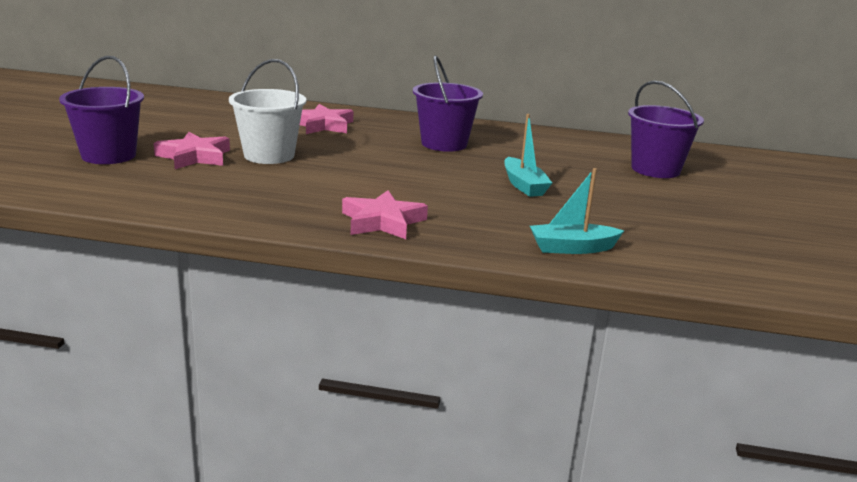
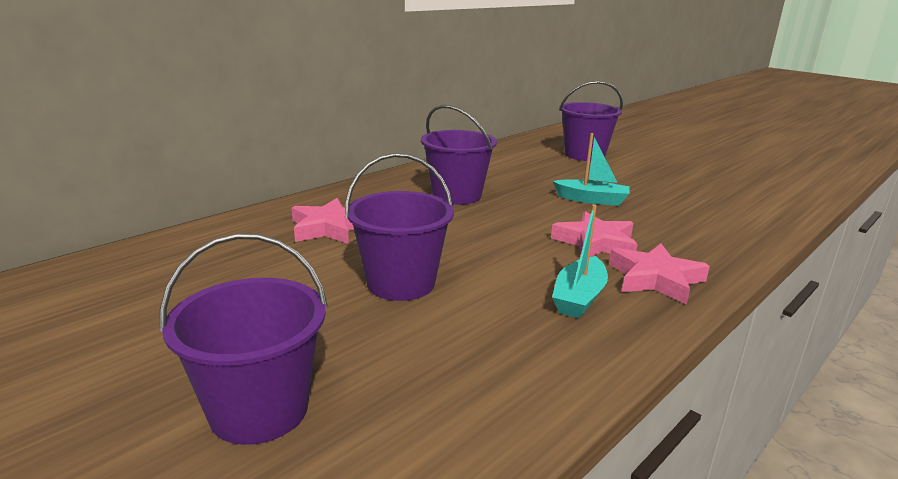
camera: 55 degrees left, 0 degrees up
(194, 157) = (351, 334): pink star -> pink star (595, 243)
(269, 155) = (401, 283): white bucket -> purple bucket
(572, 248) = (741, 225): turquoise boat -> turquoise boat (579, 298)

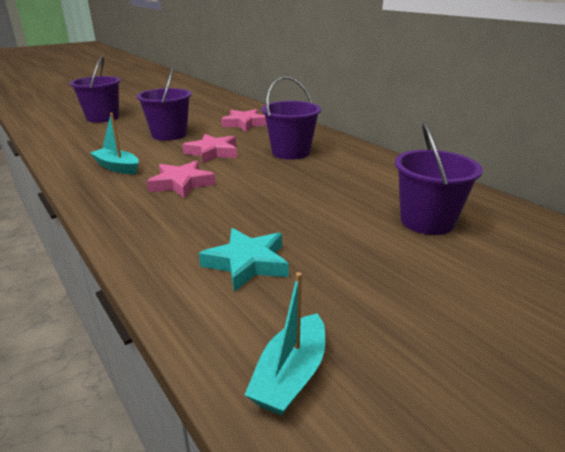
camera: 100 degrees right, 5 degrees up
(592, 200) = (269, 198): turquoise boat -> turquoise boat (290, 375)
(655, 279) = (116, 192): pink star -> pink star (213, 152)
(708, 201) = (247, 263): none -> turquoise star

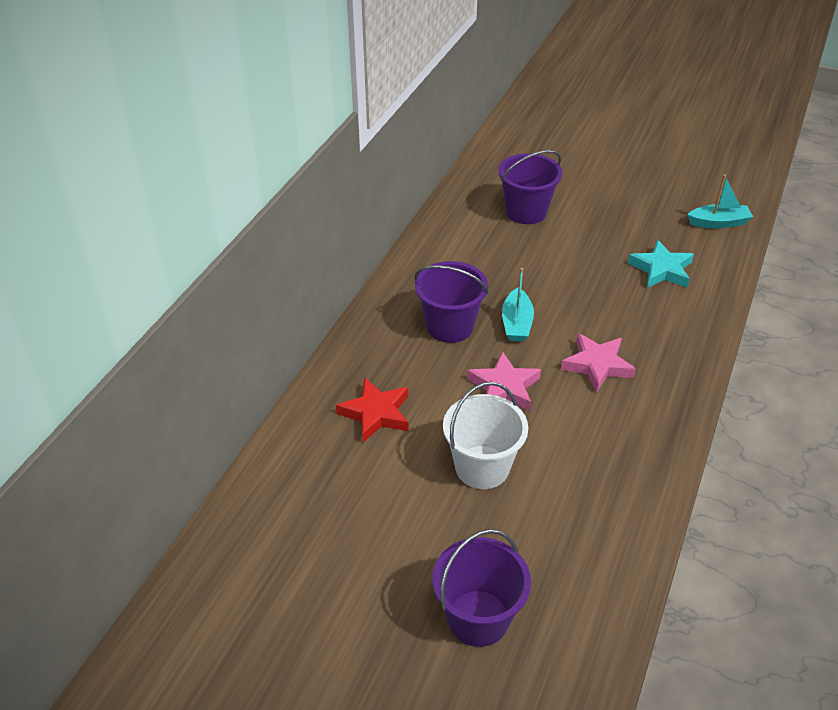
camera: 120 degrees left, 15 degrees up
(117, 167) = (614, 441): turquoise boat -> turquoise boat (516, 323)
(169, 134) = (482, 467): purple bucket -> white bucket
(245, 124) = (376, 413): pink star -> red star

